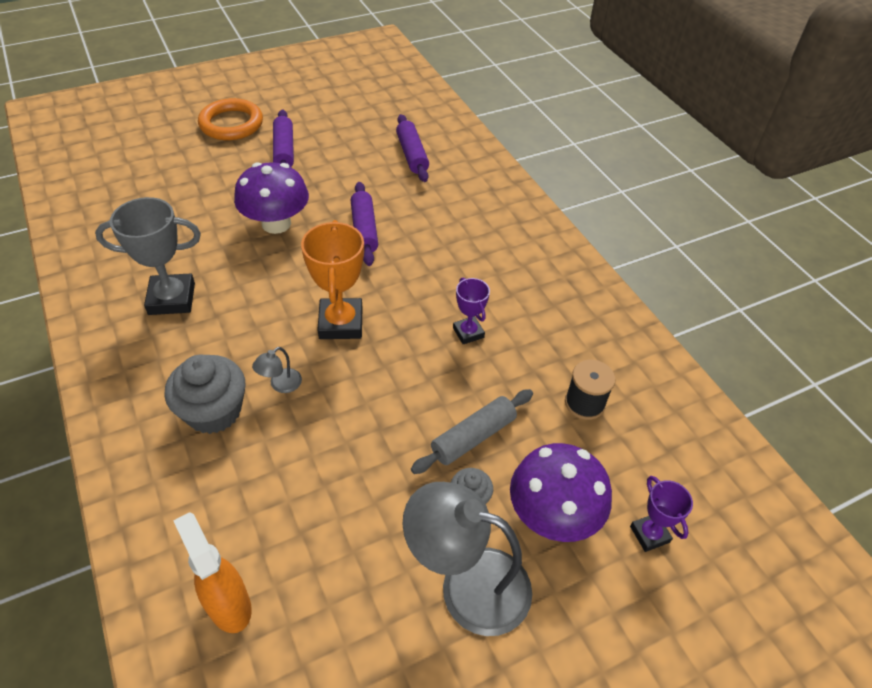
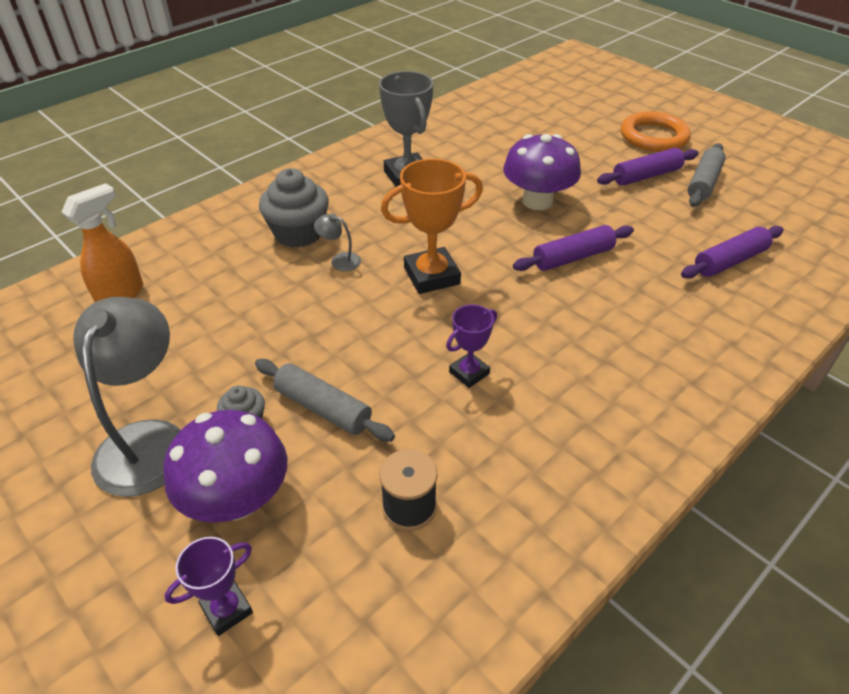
camera: 75 degrees right, 5 degrees down
(314, 127) = (703, 183): none -> grey rolling pin

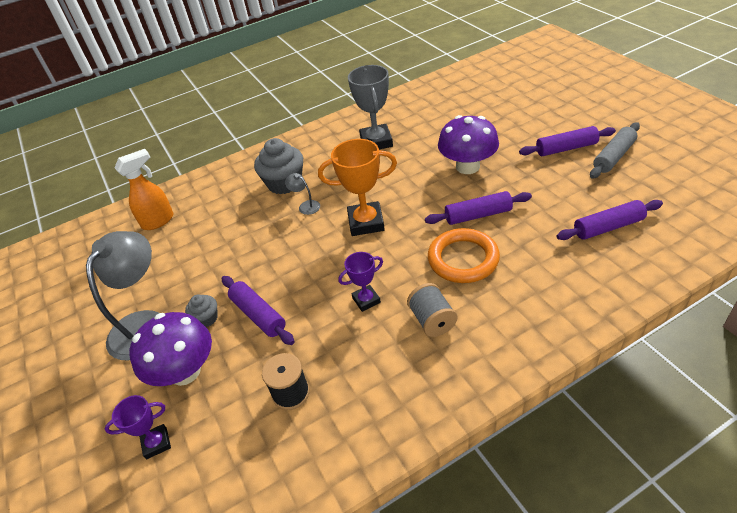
camera: 20 degrees right, 0 degrees up
(323, 408) = (258, 315): grey rolling pin -> purple rolling pin
(565, 389) = (432, 320): none -> grey spool
(653, 137) = (586, 114): orange ring -> orange ring (463, 259)

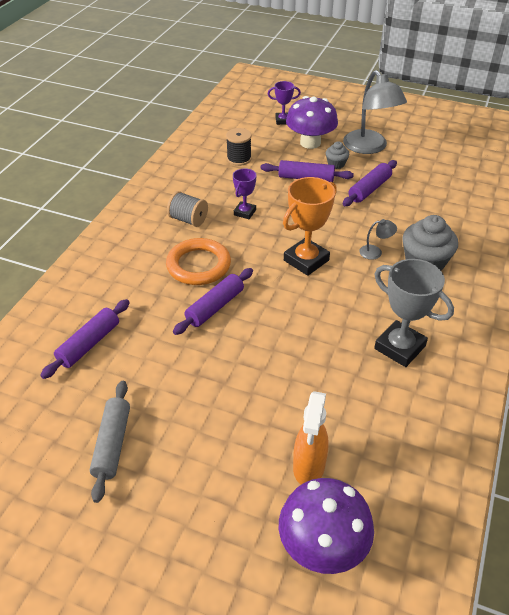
camera: 135 degrees right, 0 degrees up
(156, 443) = (283, 120): purple trophy -> purple trophy turned 60 degrees clockwise
(158, 221) = (473, 193): orange spray bottle -> orange spray bottle (308, 467)
(467, 166) = (268, 357): purple mushroom -> purple mushroom (322, 546)
(566, 148) = (175, 433): purple rolling pin -> purple rolling pin (369, 189)

